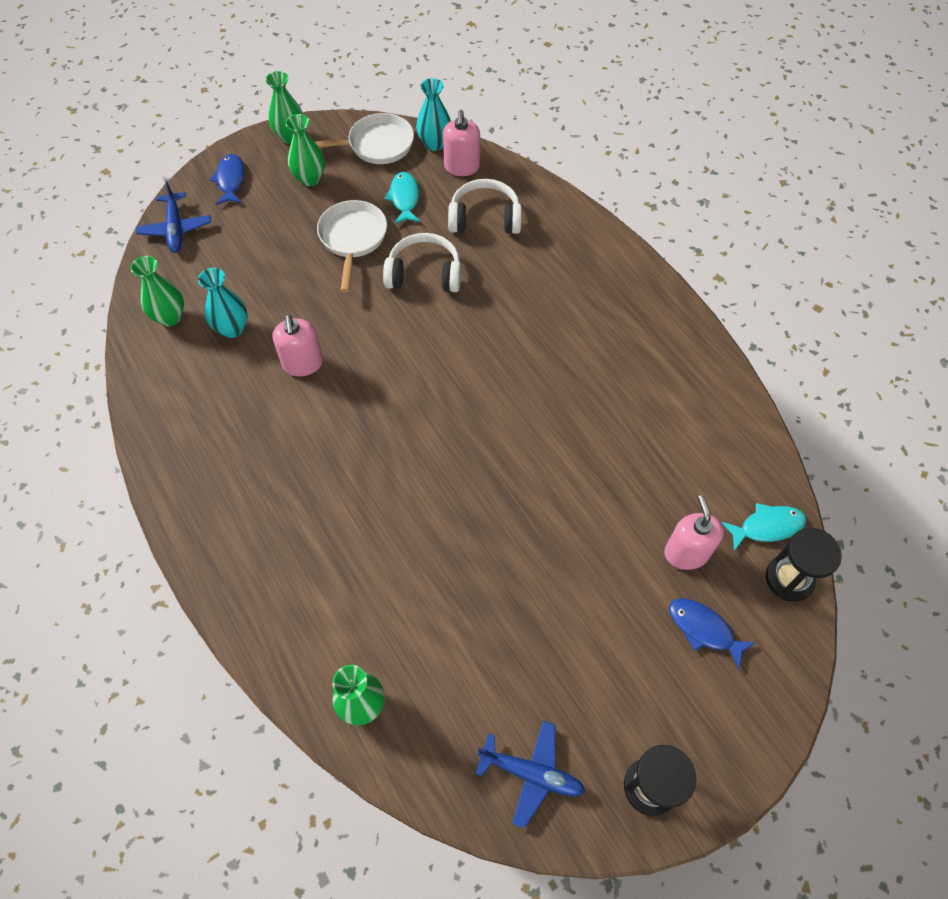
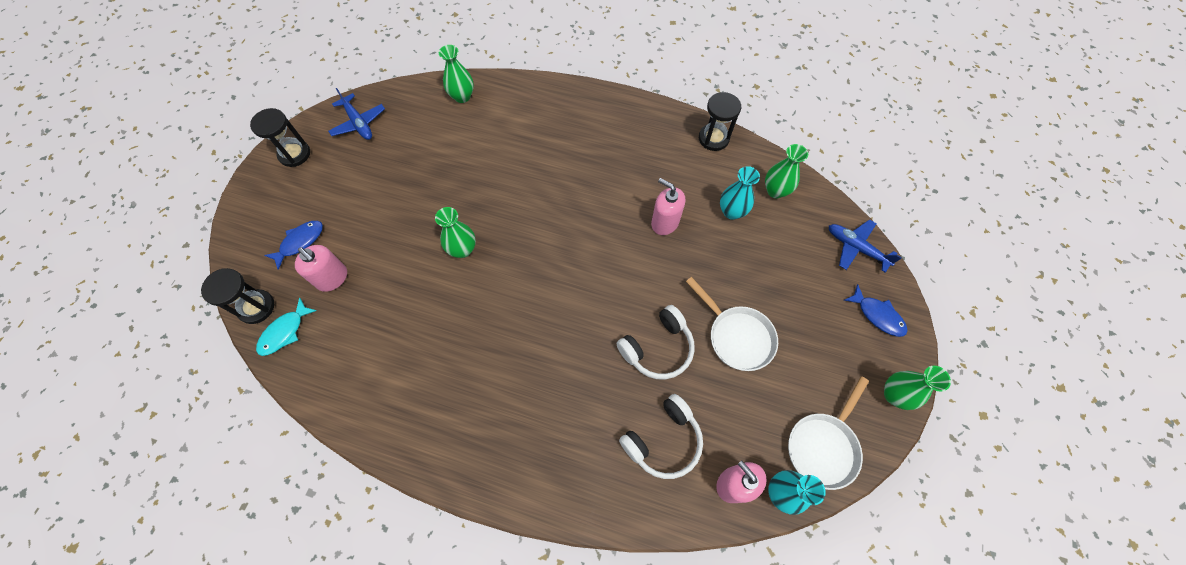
camera: 140 degrees right, 5 degrees up
(153, 409) = (713, 138): none -> black hourglass
(310, 179) = (829, 365): green vase -> green vase (462, 249)
(404, 198) = (742, 407): turquoise fish -> none
(531, 774) = (358, 123): blue plane -> blue plane turned 105 degrees counterclockwise
(704, 629) = (300, 242): blue fish -> blue fish turned 45 degrees counterclockwise

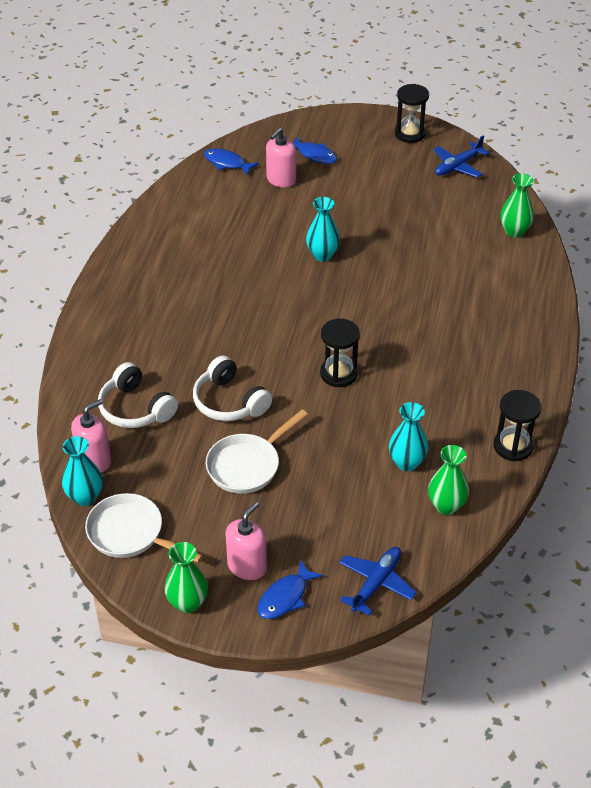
camera: 85 degrees right, 20 degrees down
(256, 307) = (248, 144): black hourglass -> black hourglass (339, 374)
(285, 332) = (227, 163): turquoise fish -> blue fish
(462, 249) = (322, 255): green vase -> turquoise vase
(664, 222) = (380, 403): pink soap dispenser -> pink soap dispenser (247, 566)

